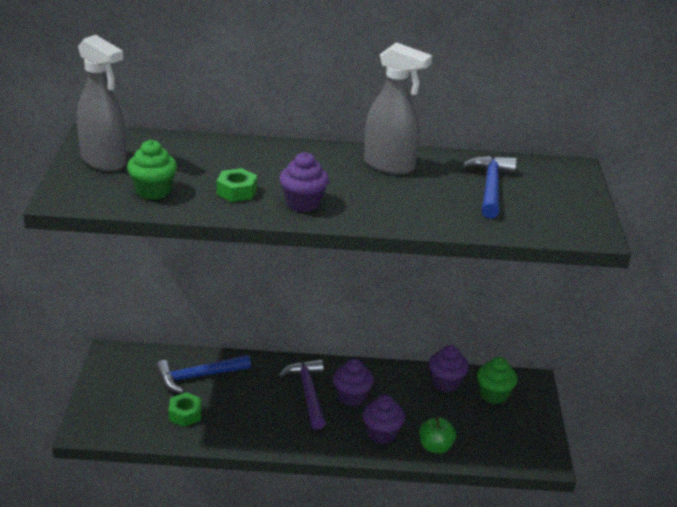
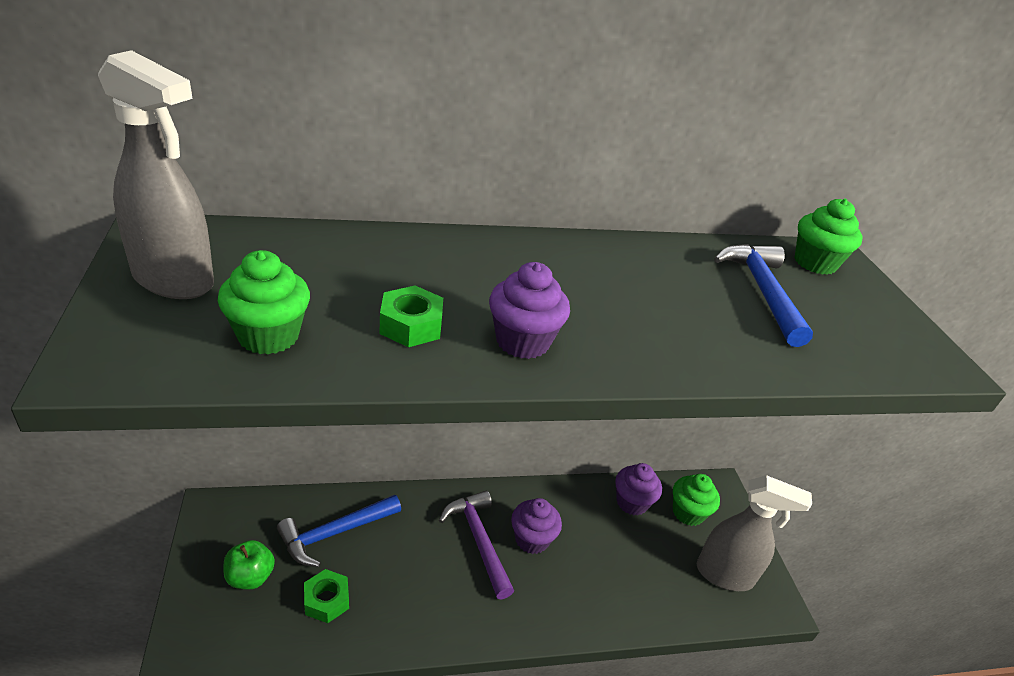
camera: 15 degrees left, 5 degrees up
(381, 434) = (582, 594): purple cupcake -> none
(389, 166) = (615, 264): grey spray bottle -> grey spray bottle (725, 575)
(435, 447) = (650, 604): green apple -> green apple (250, 577)
(550, 172) = (815, 263): none -> green cupcake

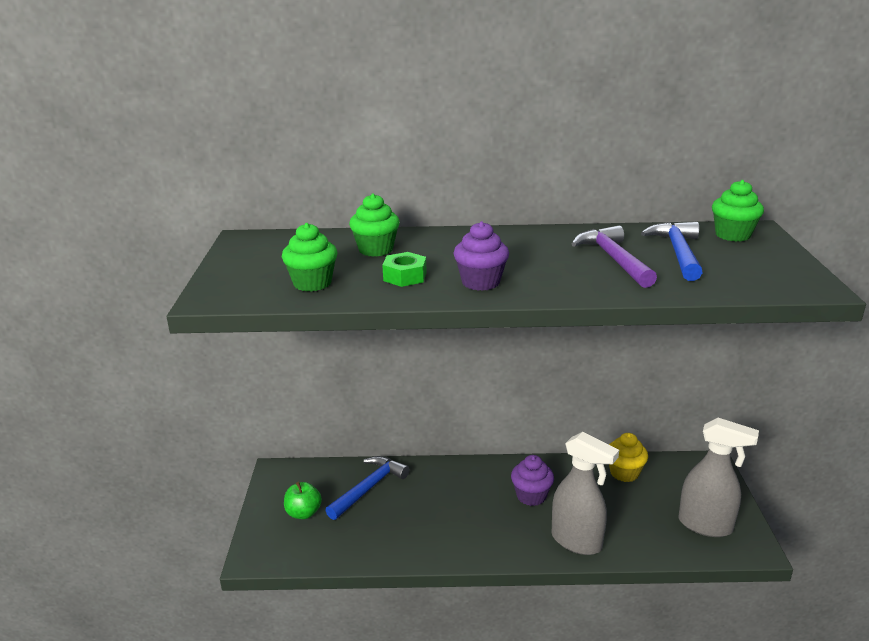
camera: 15 degrees right, 10 degrees down
(174, 281) = (256, 260): grey spray bottle -> grey spray bottle (577, 541)
(326, 600) = (360, 529): green nut -> none
(335, 533) = (369, 488): blue hammer -> blue hammer turned 150 degrees clockwise
(478, 540) = (485, 496): purple hammer -> purple hammer (614, 259)
(632, 502) = (624, 473): purple cupcake -> yellow cupcake
(688, 512) = (676, 481): green cupcake -> green cupcake (376, 250)

